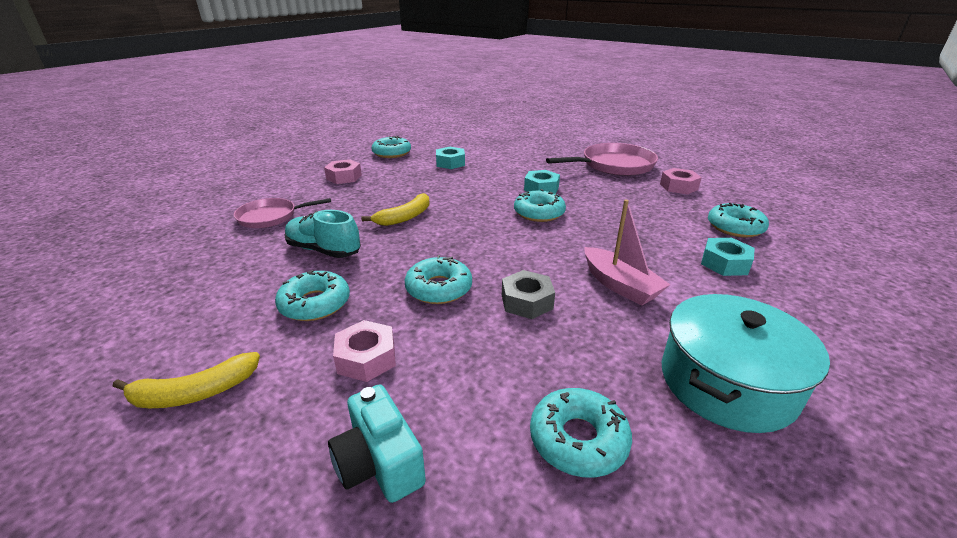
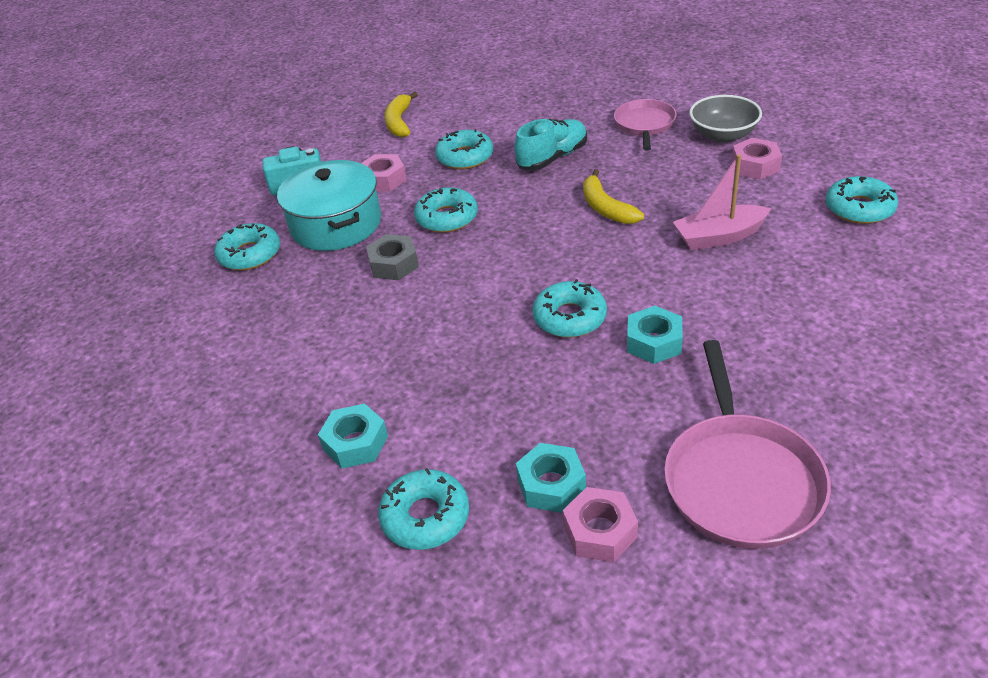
camera: 115 degrees right, 10 degrees up
(298, 188) = (723, 135): none -> grey bowl
(450, 163) = (797, 264): turquoise nut -> turquoise nut (551, 485)
(620, 285) = (376, 332): pink boat -> pink boat (719, 237)
(727, 382) = (226, 343): turquoise pot -> turquoise pot (336, 224)

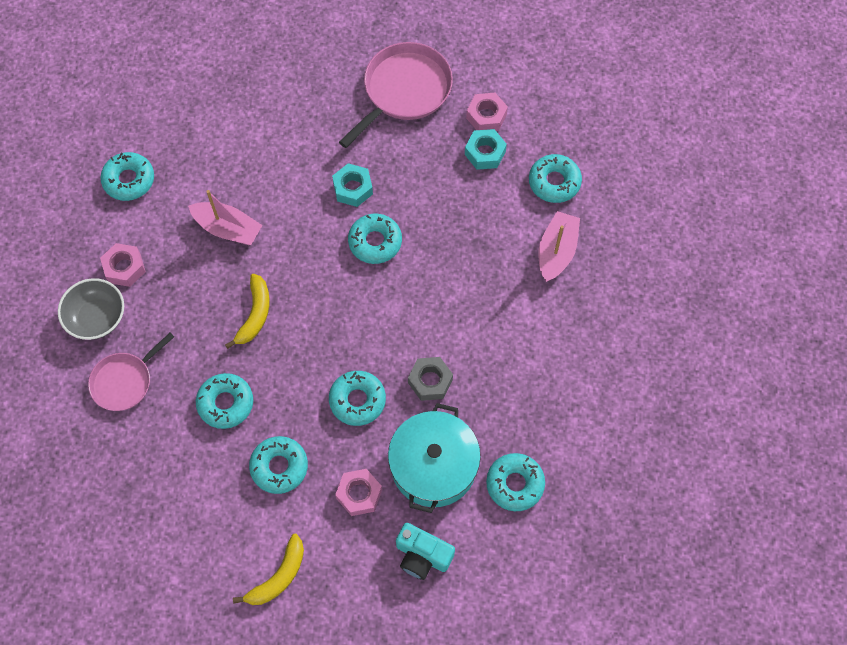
camera: 145 degrees left, 25 degrees up
(355, 443) = (556, 251): turquoise nut -> pink boat
(552, 158) = (225, 403): turquoise shoe -> turquoise donut

